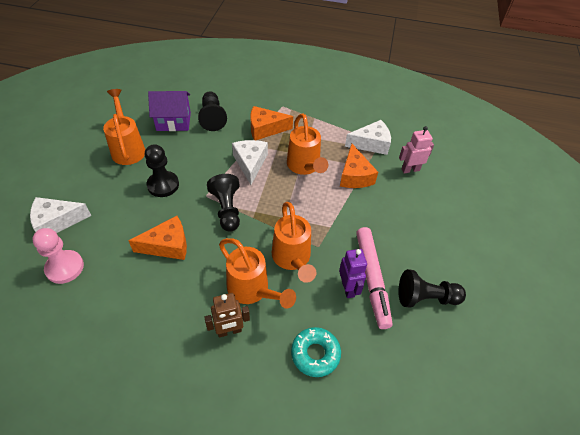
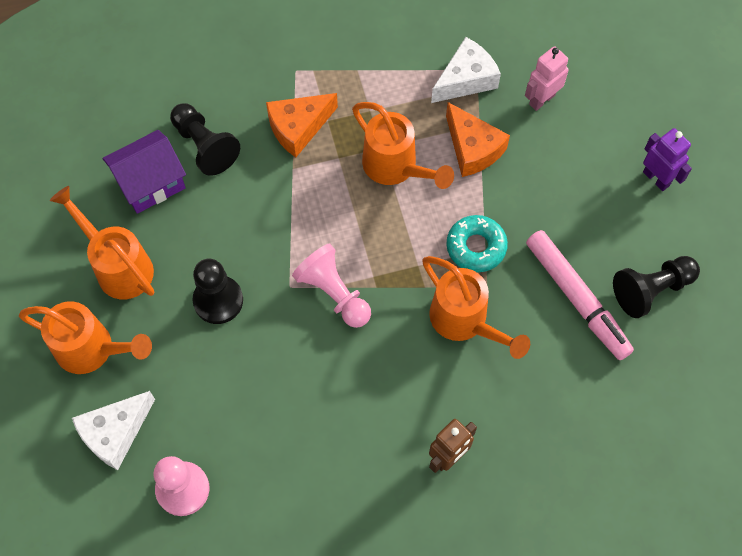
camera: 25 degrees left, 15 degrees up
(167, 245) = (293, 387): orange cheese -> none
(227, 209) = (334, 293): black pawn -> pink pawn
(250, 163) = (316, 201): white cheese -> none
(252, 290) = (442, 390): orange watering can -> orange watering can (92, 350)
(315, 354) = (563, 430): turquoise donut -> turquoise donut (476, 247)
(348, 288) = (555, 326): purple robot -> purple robot (656, 178)

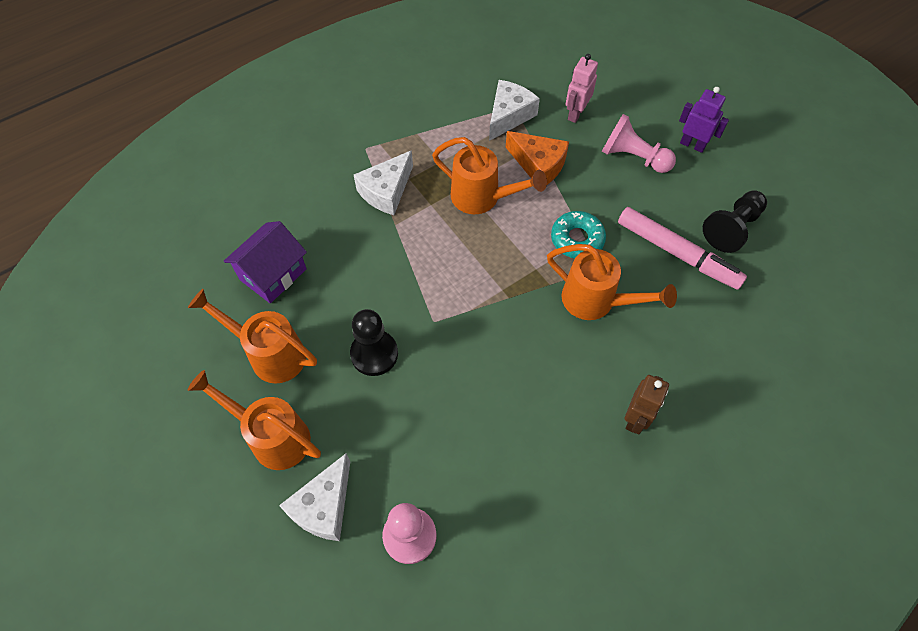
camera: 20 degrees left, 5 degrees down
(92, 350) = (273, 436): orange watering can -> orange watering can turned 150 degrees counterclockwise
(205, 146) = (310, 229): black pawn -> none
(298, 128) = (386, 191): orange cheese -> white cheese
(334, 293) = (474, 314): pink pawn -> pink pawn (633, 157)

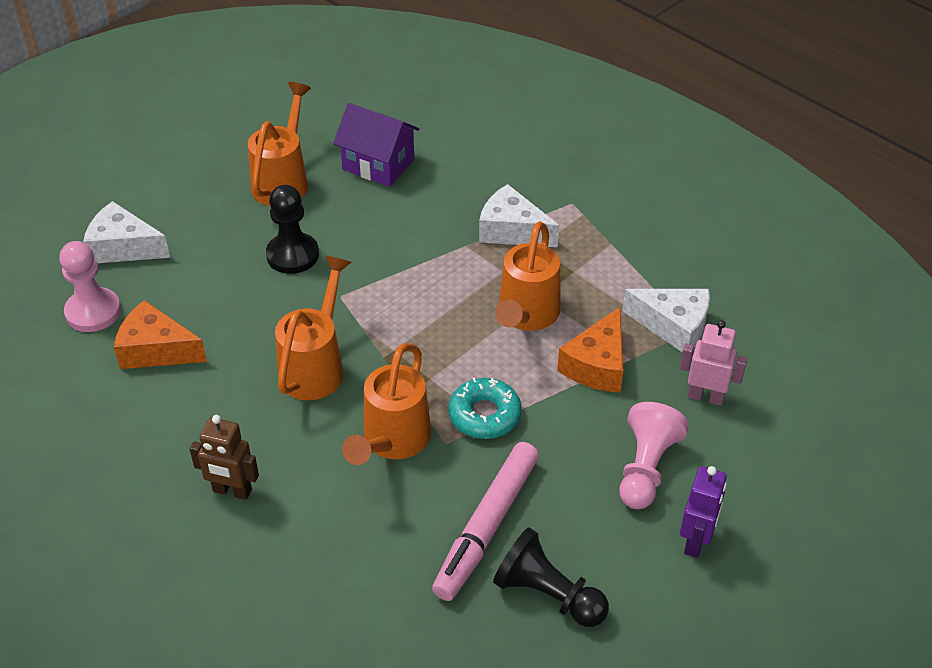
camera: 80 degrees right, 15 degrees down
(273, 436) = (194, 200): orange watering can -> orange watering can (315, 366)
(470, 476) = (156, 350): none -> orange cheese

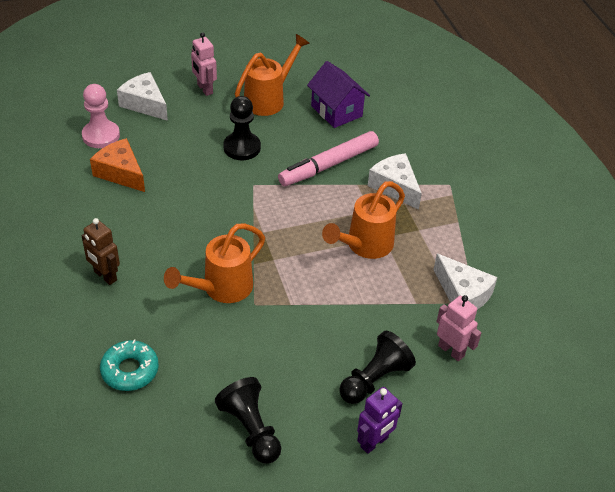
camera: 25 degrees right, 0 degrees up
(190, 198) = (204, 89): none -> pink robot
(315, 366) = (207, 222): orange watering can -> none
(484, 415) = (291, 297): turquoise donut -> turquoise donut (130, 370)
(487, 527) = (242, 369): pink marker -> pink marker (329, 165)
(597, 365) = (390, 297): orange cheese -> none
(646, 468) = (374, 379): pink pawn -> black pawn

